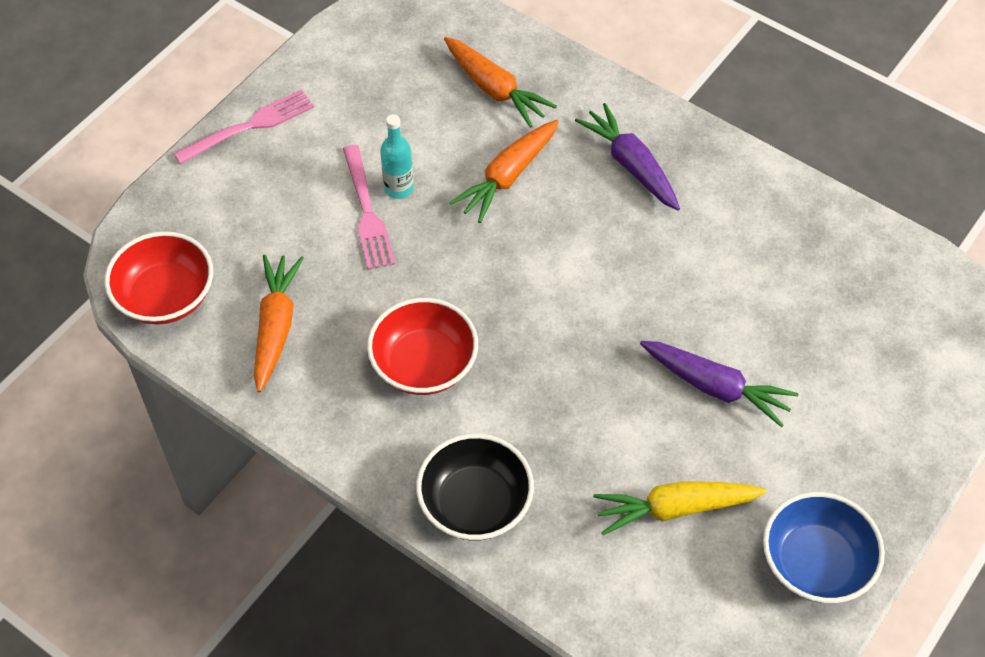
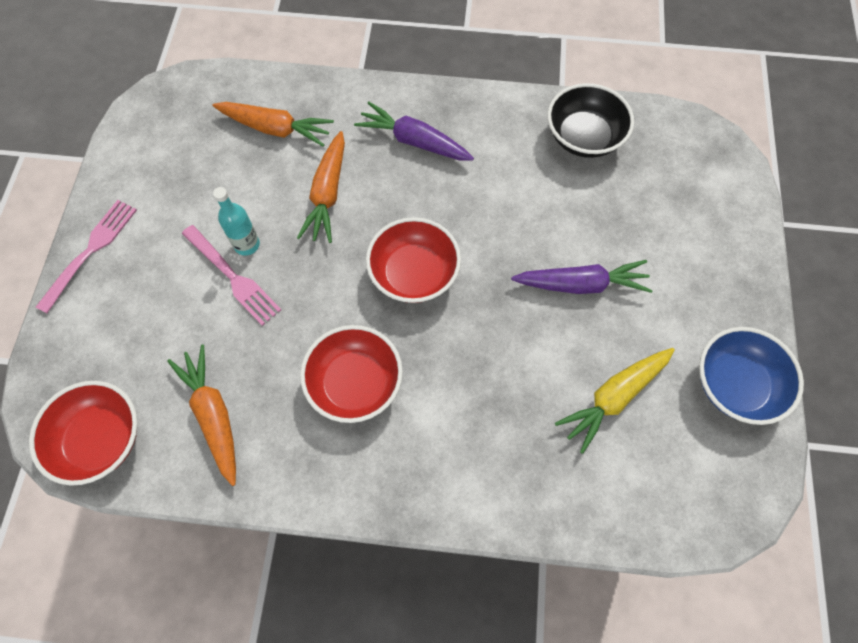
camera: 30 degrees left, 10 degrees up
(475, 504) = (466, 480): black bowl -> black bowl (583, 137)
(546, 293) = (414, 274): none -> red bowl

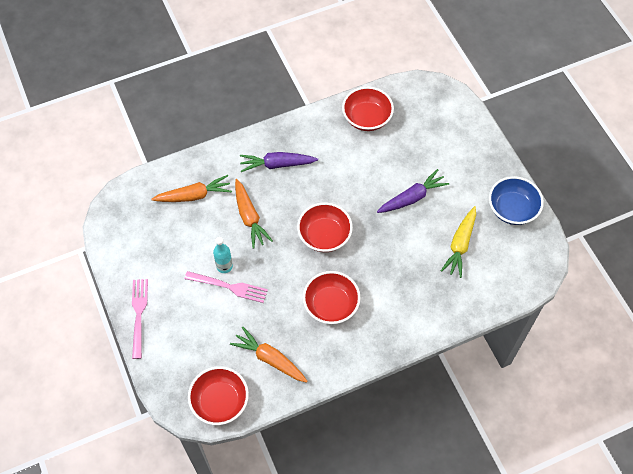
camera: 30 degrees left, 5 degrees down
(583, 137) = (367, 118): black bowl -> red bowl

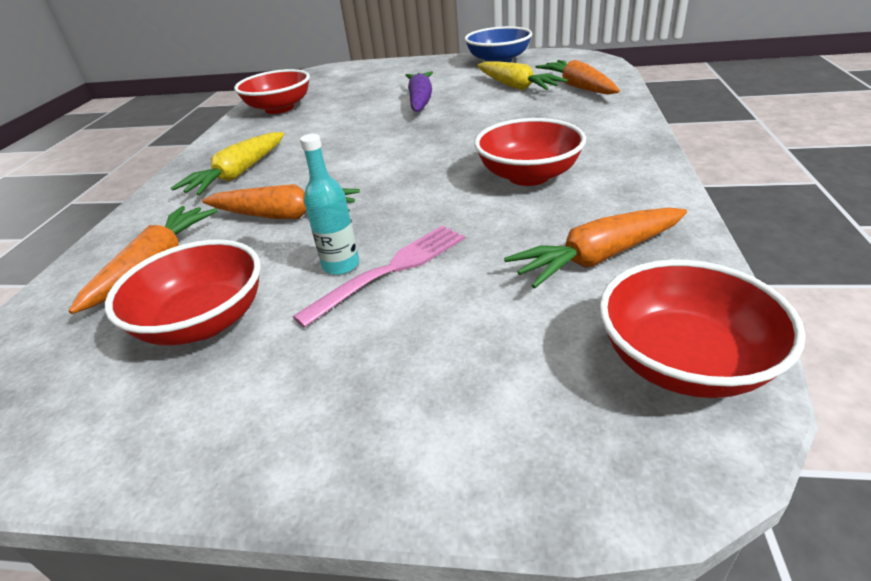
camera: 55 degrees left, 25 degrees down
(139, 315) = (307, 454): pink fork -> none
(277, 164) = (238, 174): purple carrot -> yellow carrot
(324, 236) = (402, 160): red bowl -> red bowl (204, 322)
(473, 284) = (578, 87): none -> orange carrot

